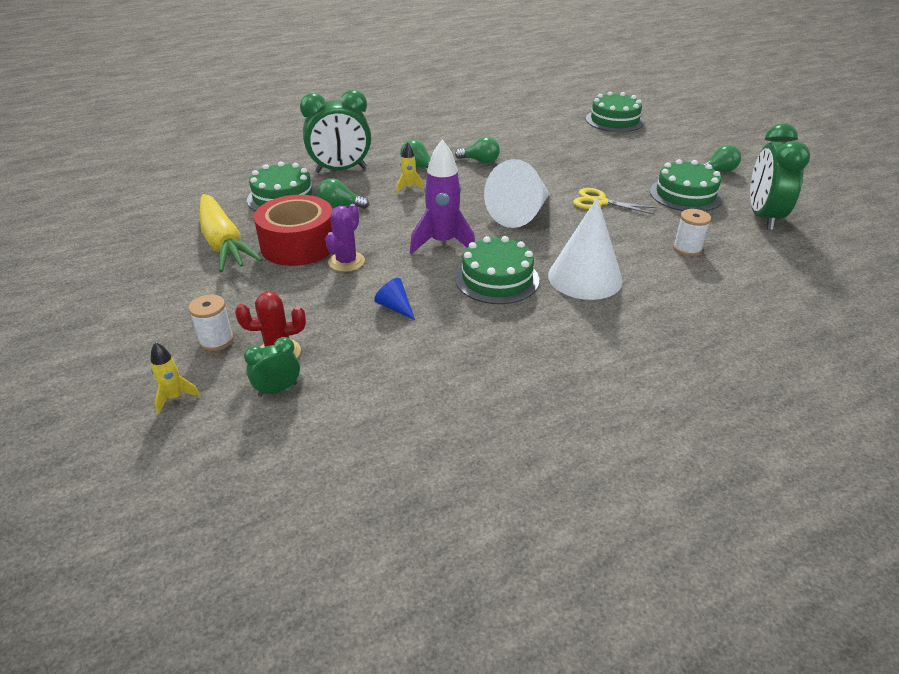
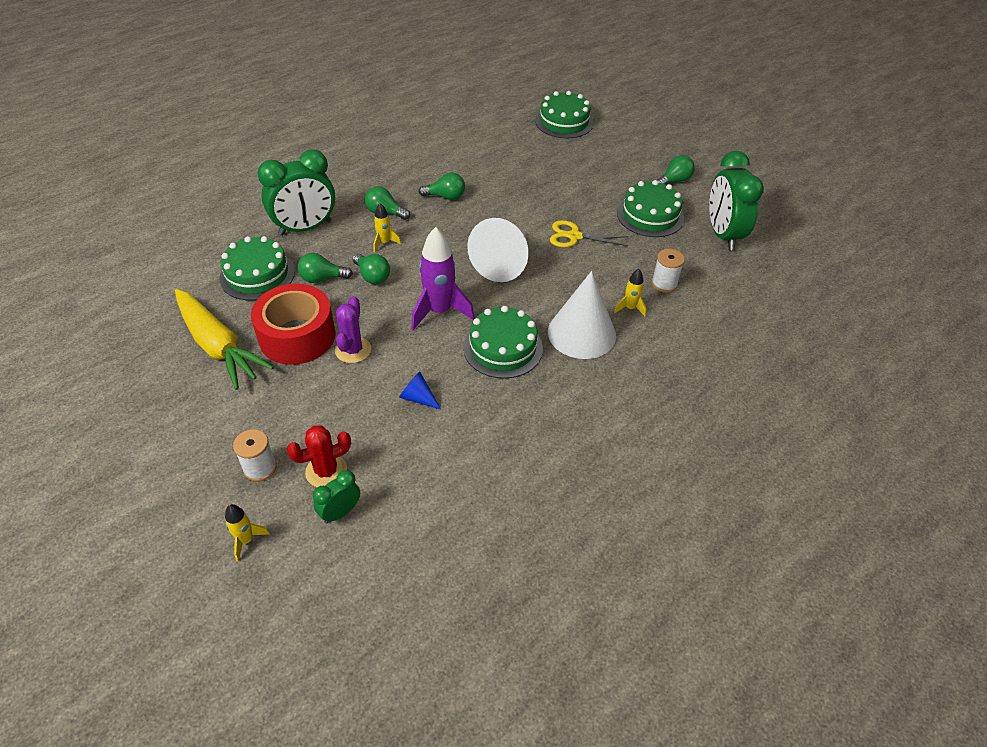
camera: 15 degrees left, 10 degrees up
(388, 210) = (372, 276): none -> green light bulb
(644, 264) = (630, 308): none -> yellow rocket

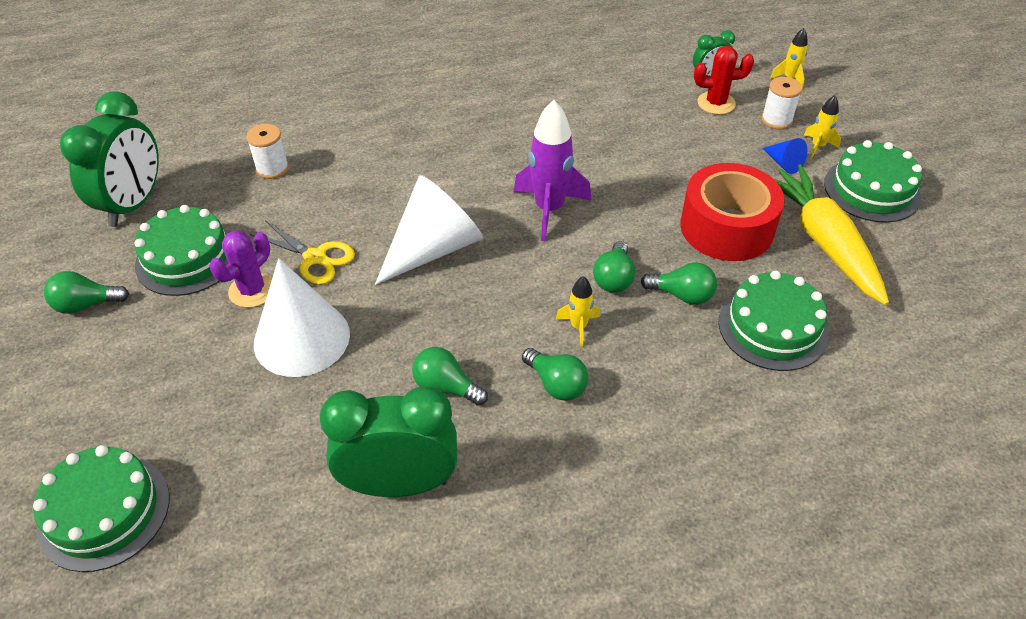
camera: 155 degrees left, 0 degrees up
(305, 228) = (691, 393): green clock -> green clock (399, 484)
(353, 350) = (665, 195): purple cactus -> purple cactus (252, 290)
(372, 276) = (613, 278): green light bulb -> green light bulb turned 150 degrees counterclockwise
(418, 398) = (612, 134): blue cone -> blue cone (783, 163)
(503, 348) = (502, 154): green cake -> green cake (872, 190)
(581, 333) = (410, 145): white cone -> white cone (301, 338)
(630, 308) = (337, 154): yellow rocket -> yellow rocket (818, 146)

